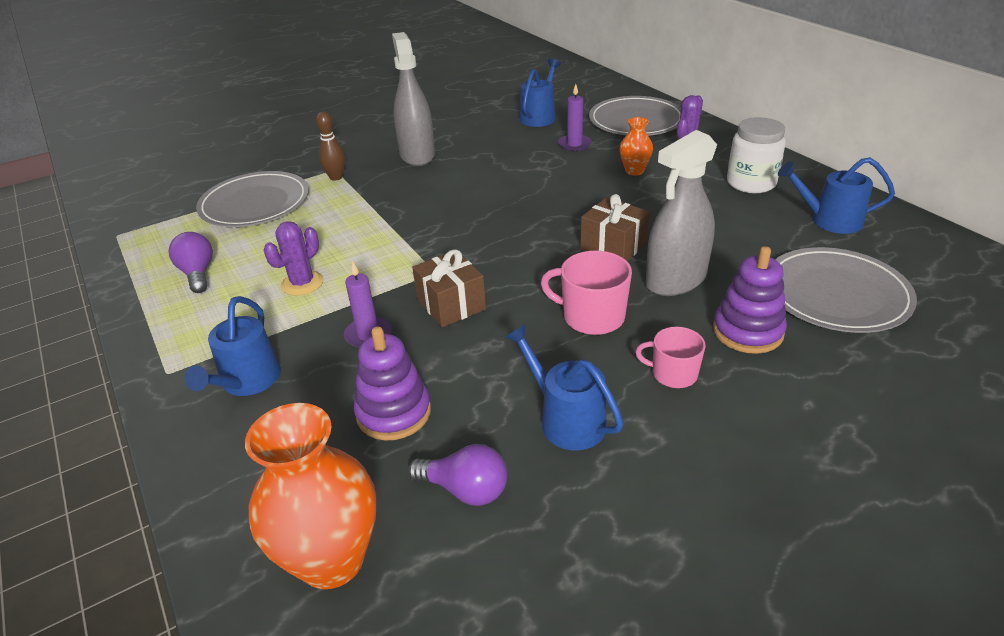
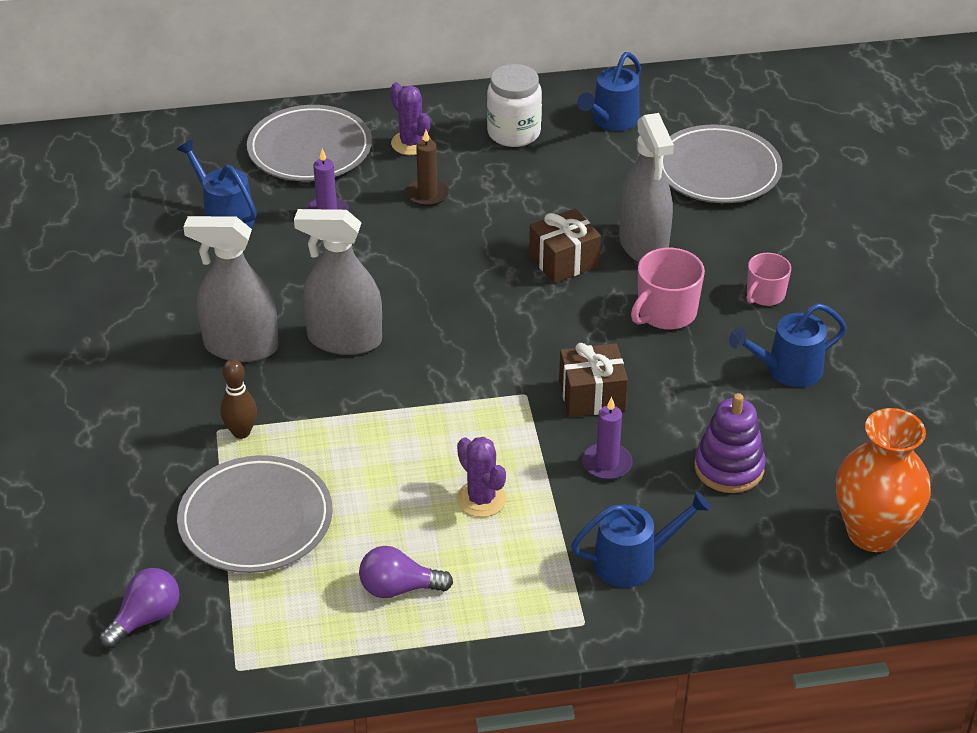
camera: 70 degrees left, 5 degrees up
(247, 381) = (632, 561): blue watering can -> blue watering can turned 45 degrees counterclockwise
(448, 185) = (344, 340): none -> grey spray bottle
(465, 489) = (835, 445): purple light bulb -> purple light bulb (146, 618)
(634, 171) = (427, 194): orange vase -> brown candle
(747, 331) = (736, 235): purple stacking toy -> none

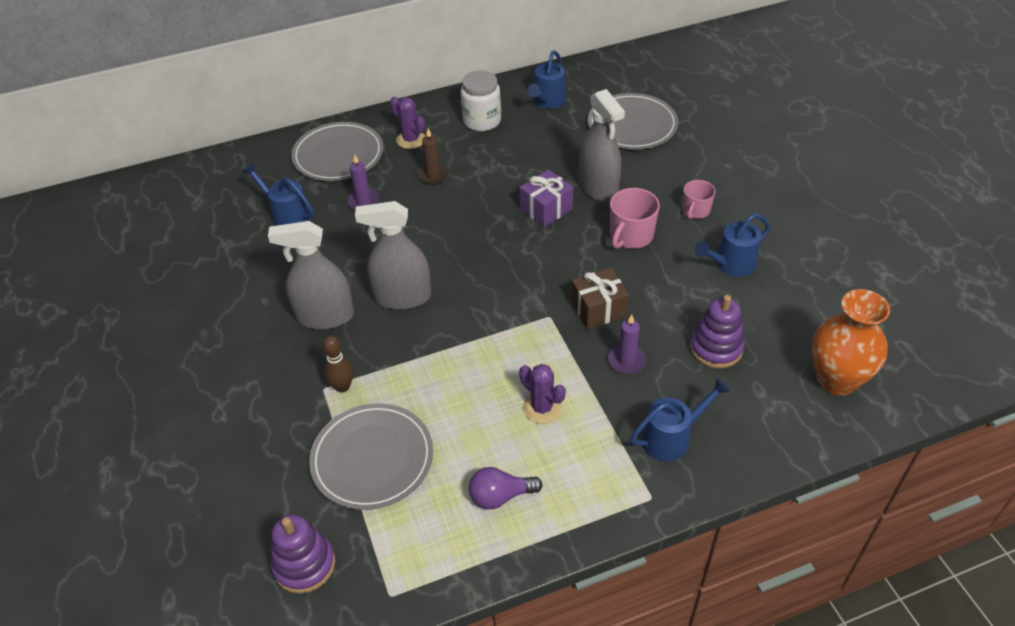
camera: 10 degrees left, 5 degrees up
(146, 618) = (304, 564): purple light bulb -> purple stacking toy
(564, 261) = (546, 209): brown gift -> purple gift

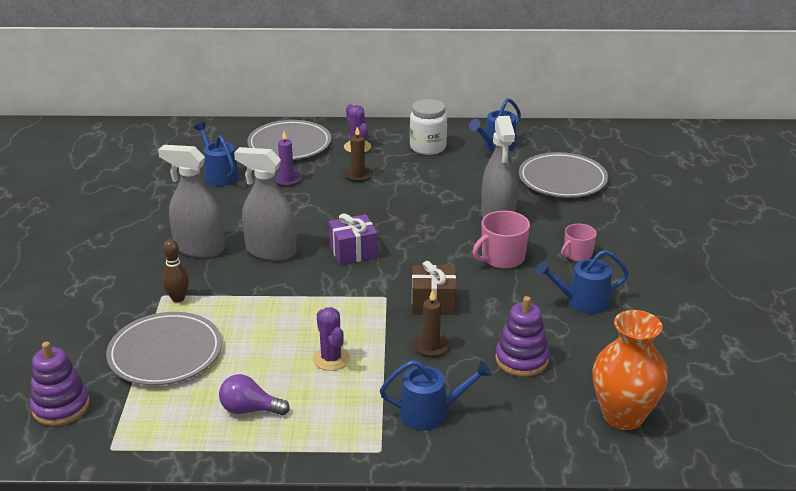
camera: 20 degrees right, 15 degrees down
(546, 209) = (438, 221): purple gift -> purple gift (353, 252)
(626, 361) = (431, 346): purple candle -> brown candle

